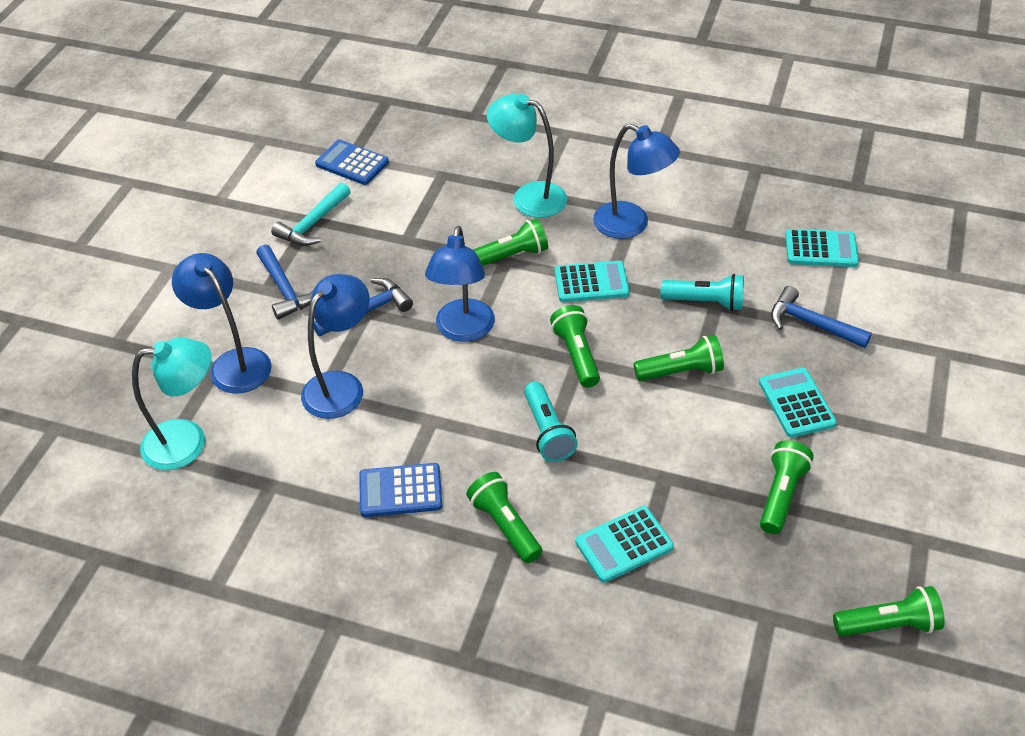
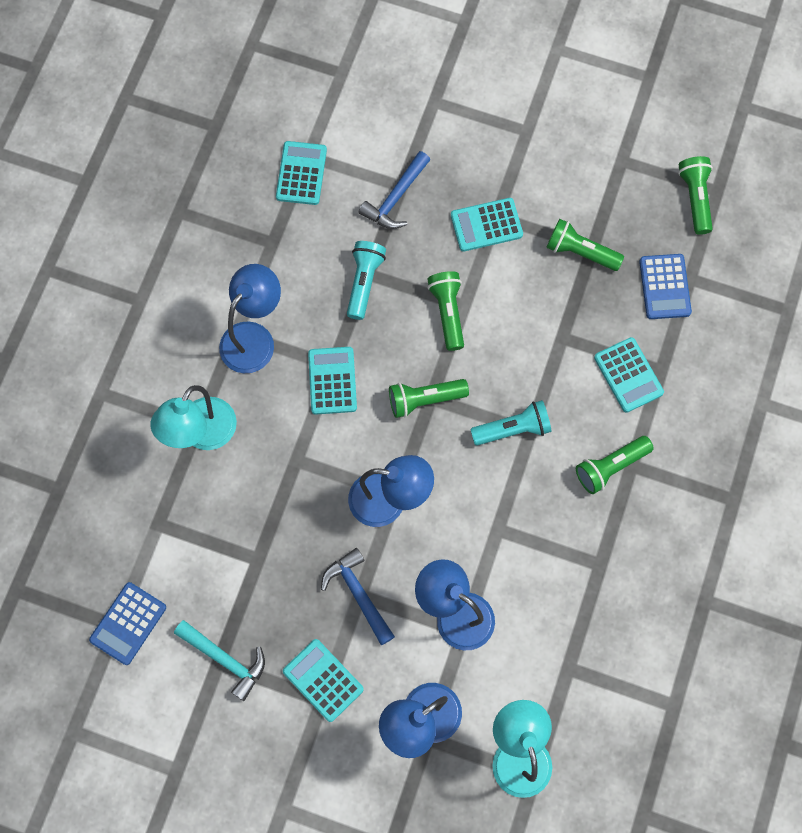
camera: 90 degrees left, 25 degrees up
(285, 289) = (323, 680): blue hammer -> turquoise calculator
(400, 491) = (575, 554): blue calculator -> blue calculator (664, 287)
(510, 256) = (290, 455): green flashlight -> none

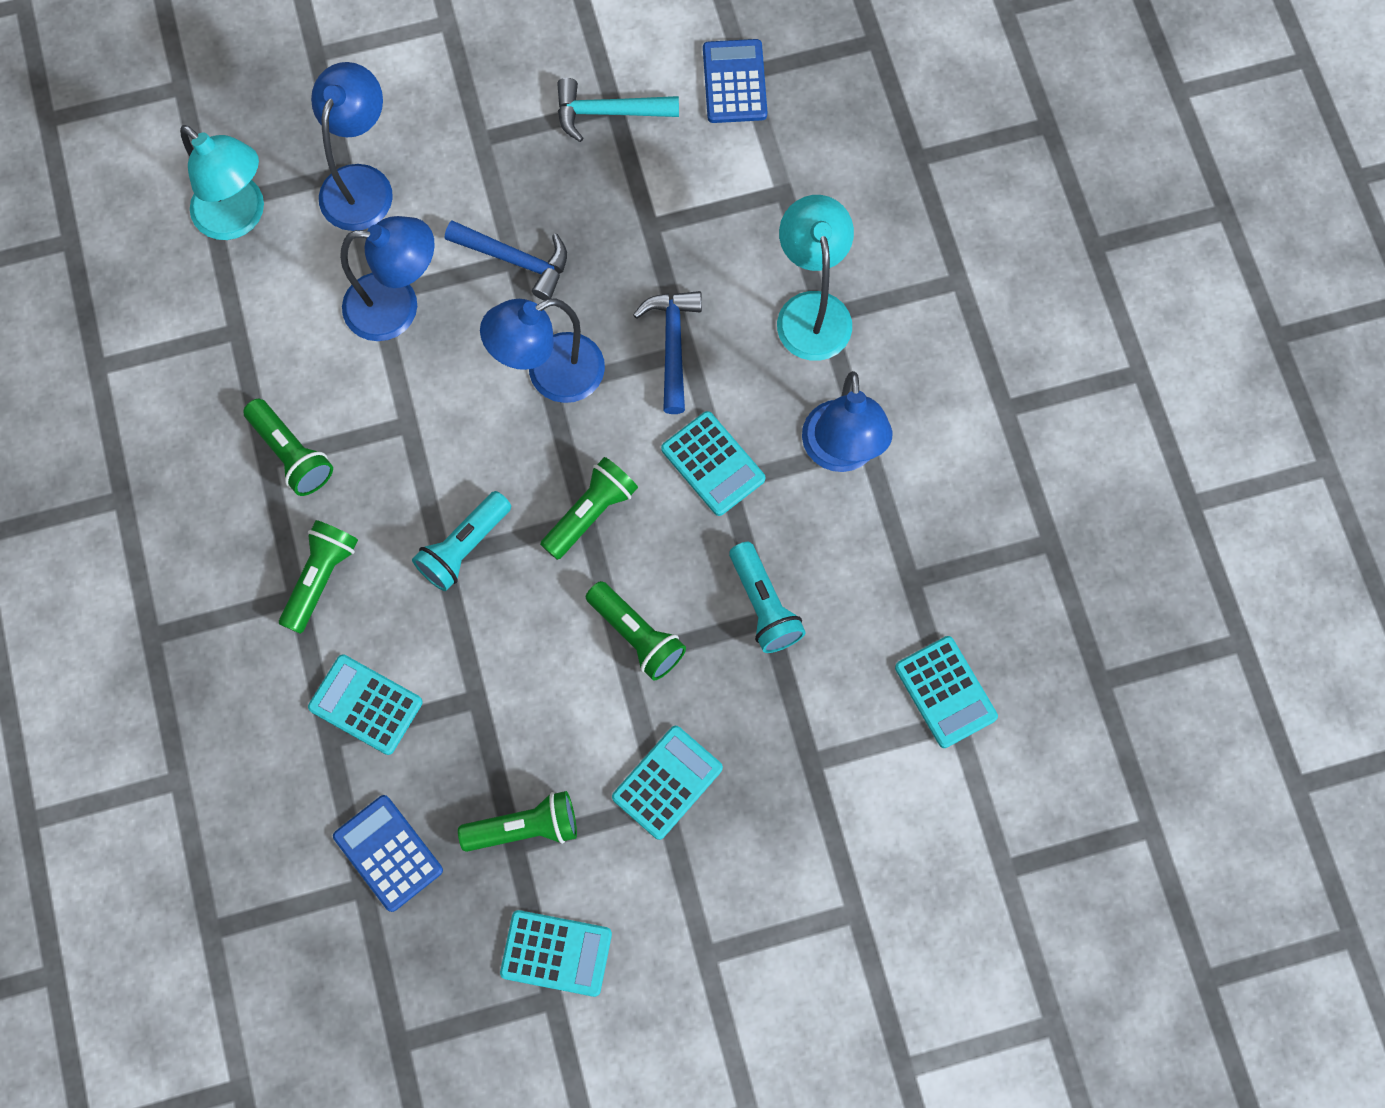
camera: 145 degrees right, 0 degrees up
(323, 680) = (492, 156): turquoise calculator -> turquoise calculator (556, 953)
(396, 198) = (805, 741): blue hammer -> blue hammer (672, 345)
(695, 198) = (421, 1010): green flashlight -> green flashlight (291, 454)

